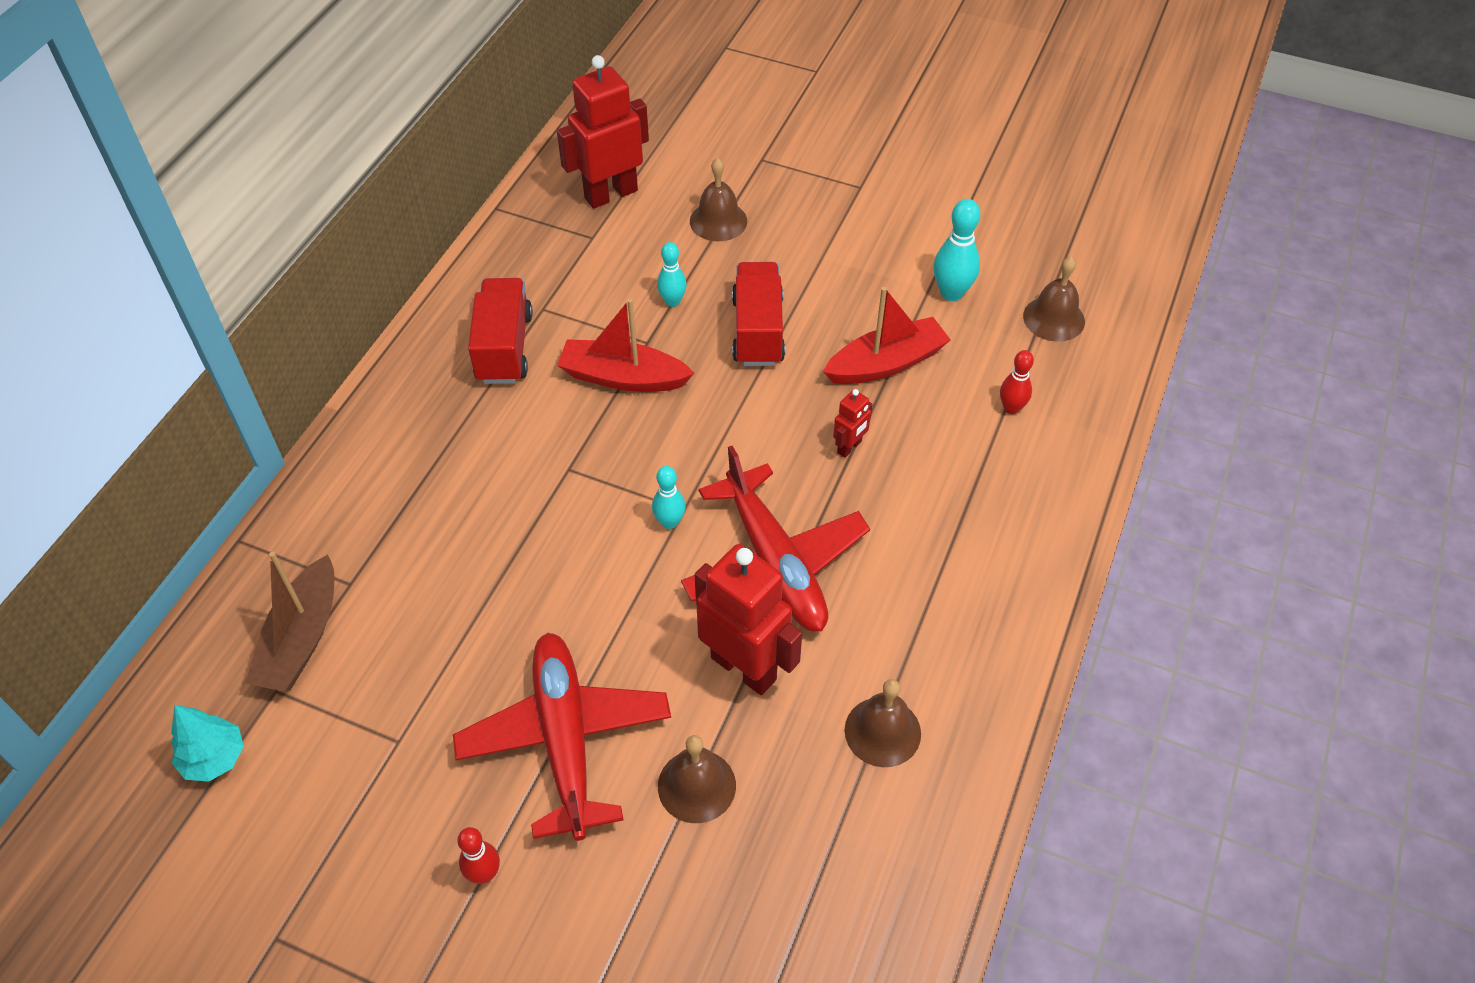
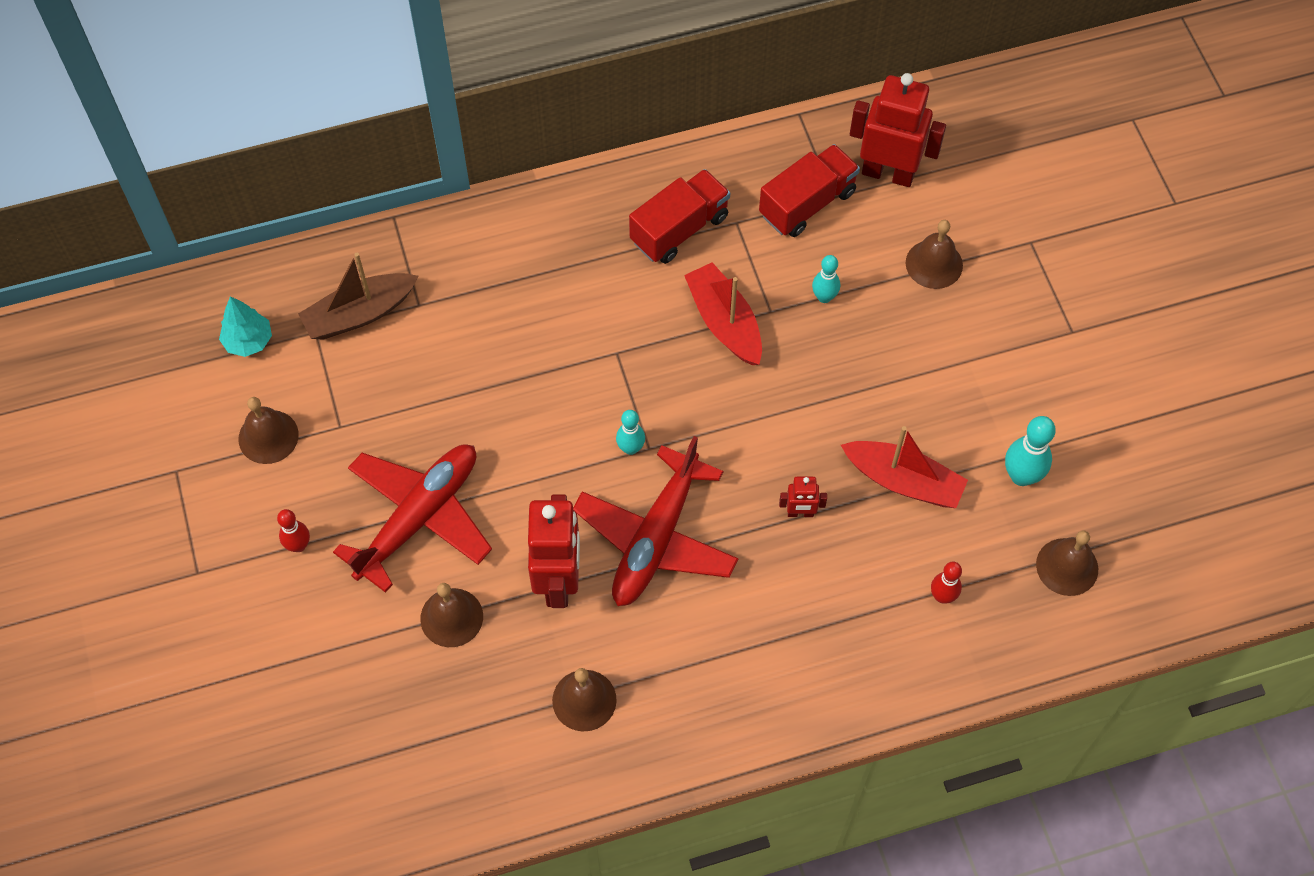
camera: 50 degrees right, 10 degrees up
(337, 816) = (268, 436): none -> brown bell
(757, 331) = (851, 373): red truck -> red truck (807, 203)

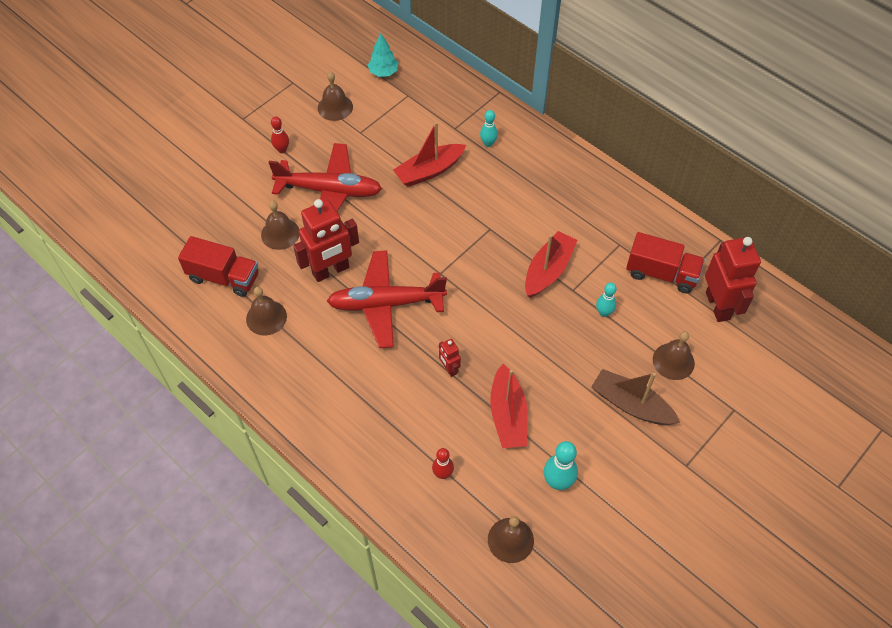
camera: 60 degrees right, 5 degrees down
(359, 314) = (431, 107): brown boat -> brown boat (631, 404)
(471, 374) = (429, 171): none -> red boat
(630, 448) = (434, 264): turquoise bowling pin -> turquoise bowling pin (488, 143)
(679, 229) = (592, 219): red truck -> red truck (224, 277)

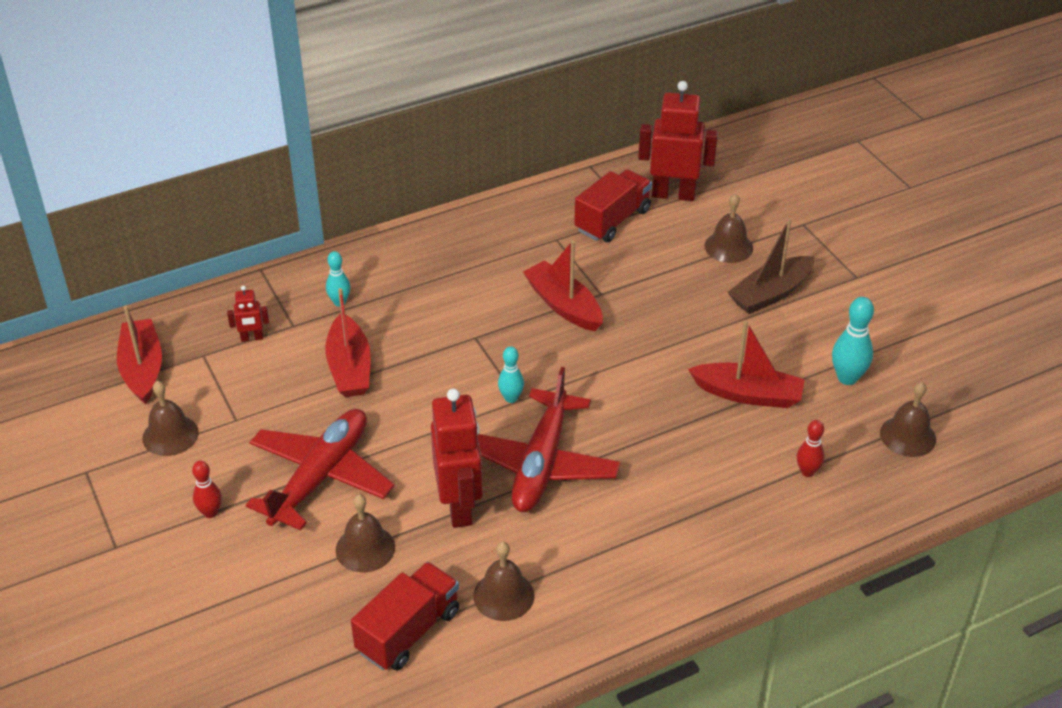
camera: 70 degrees left, 15 degrees down
(383, 72) = (142, 369): turquoise tree -> red boat
(449, 369) = (665, 428): red robot -> red robot (252, 338)
(603, 313) = (643, 279): turquoise bowling pin -> turquoise bowling pin (511, 398)

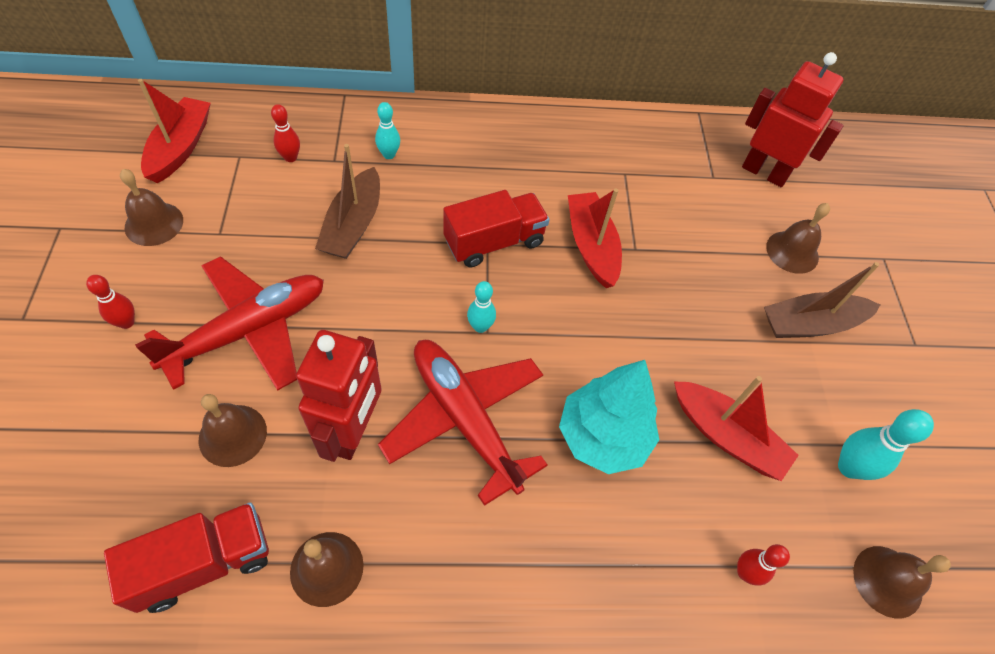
camera: 20 degrees right, 15 degrees up
(252, 338) = (290, 157): red robot -> red bowling pin
(349, 368) = (353, 225): red boat -> brown boat
(541, 464) = (464, 419): red plane -> red plane turned 105 degrees clockwise
(612, 220) = (689, 176): red truck -> red truck (494, 242)
(655, 432) = (603, 436): none -> turquoise tree

